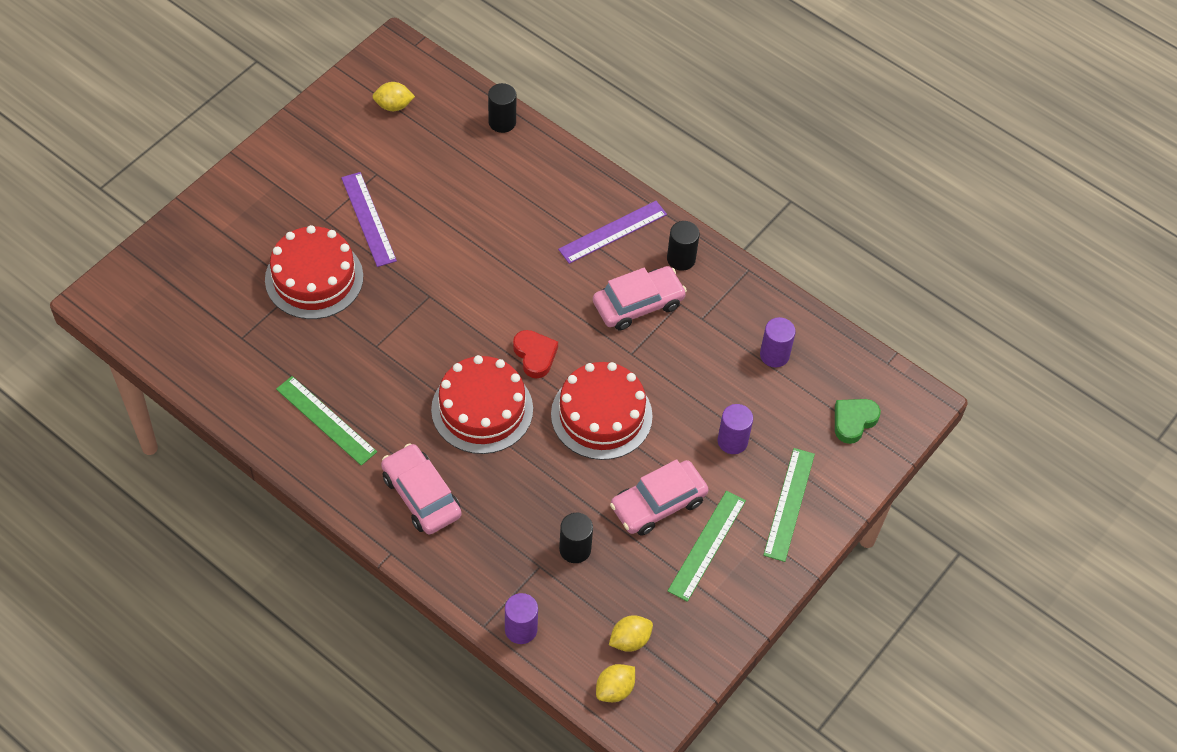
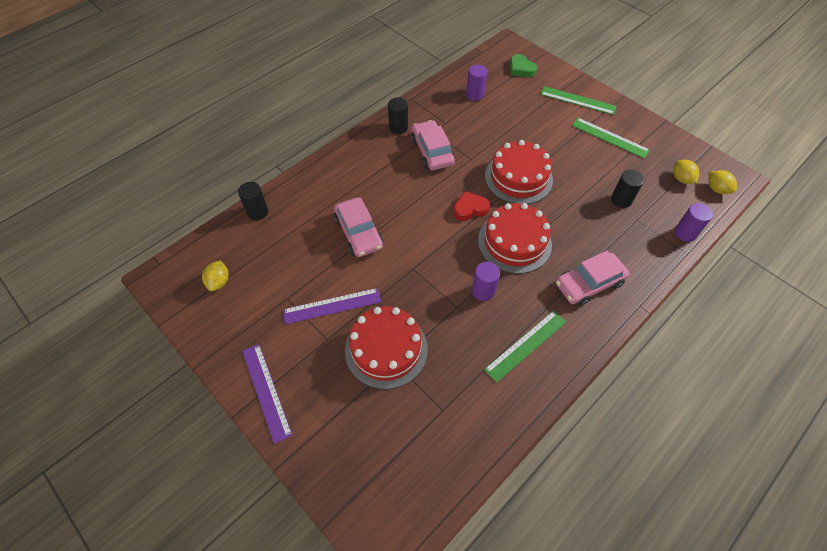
camera: 80 degrees left, 0 degrees up
(613, 232) = (371, 158): purple ruler -> purple ruler (266, 391)
(658, 504) = (583, 156): pink car -> pink car (359, 233)
(732, 441) = (536, 119): purple cylinder -> purple cylinder (483, 291)

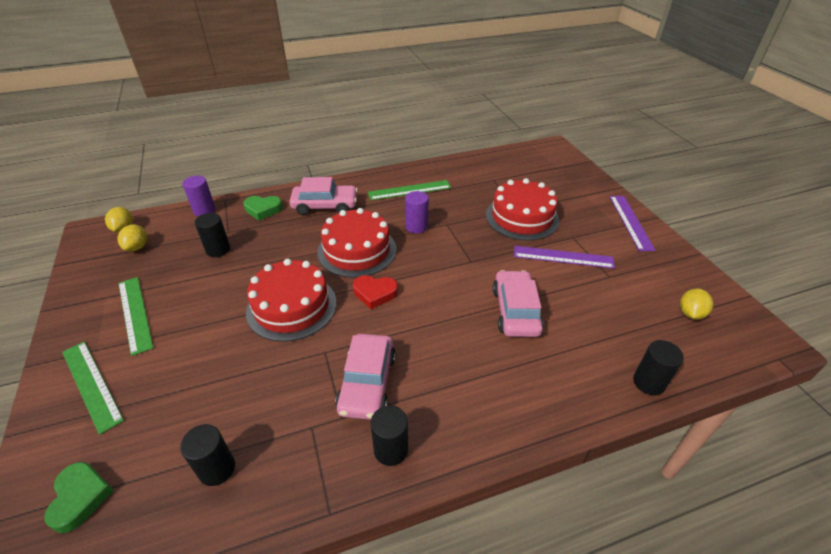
camera: 155 degrees left, 15 degrees down
(475, 94) = (217, 469): purple cylinder -> black cylinder
(638, 255) = (263, 209): none -> green heart

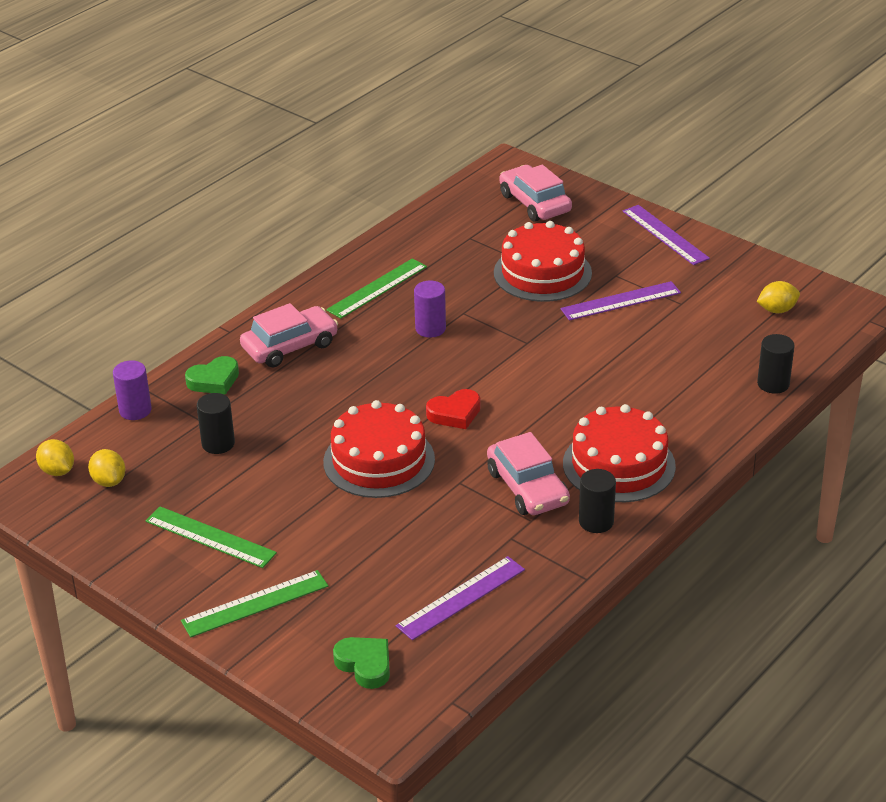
camera: 30 degrees left, 5 degrees down
(91, 384) = (255, 603): green ruler -> green ruler turned 45 degrees counterclockwise
(217, 469) = (461, 597): black cylinder -> purple ruler
(357, 250) = (388, 380): red cake -> red cake (619, 465)
(515, 311) = (613, 372): pink car -> pink car (534, 203)
(690, 313) = (777, 310): yellow lemon -> yellow lemon turned 75 degrees clockwise

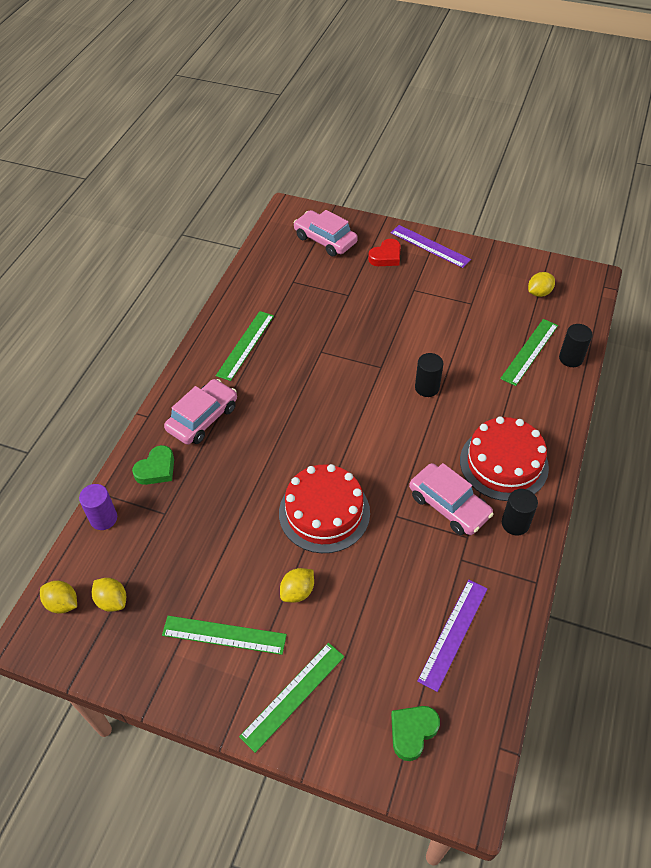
camera: 20 degrees left, 15 degrees up
(218, 444) = (188, 533): black cylinder -> black cylinder (427, 388)
(309, 521) = (297, 592): none -> yellow lemon
(365, 665) = (412, 732): green heart -> green heart turned 75 degrees counterclockwise
(430, 329) = (303, 373): purple cylinder -> none
(455, 413) = (360, 449): red heart -> red heart (386, 256)
(542, 273) = (361, 300): red cake -> none
(621, 301) = (429, 312): purple ruler -> none
(724, 366) = (529, 351): none -> green ruler

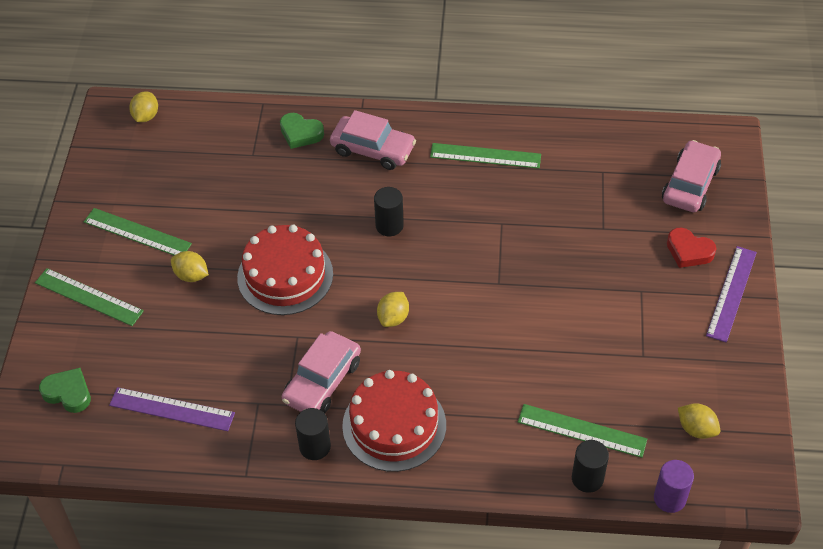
camera: 75 degrees right, 0 degrees up
(103, 518) = (236, 114): purple cylinder -> purple cylinder (669, 498)
(112, 601) = (155, 147): yellow lemon -> yellow lemon (393, 318)
(224, 635) = (137, 233): green ruler -> green ruler turned 60 degrees counterclockwise
(427, 388) = (482, 333): black cylinder -> black cylinder (389, 225)

